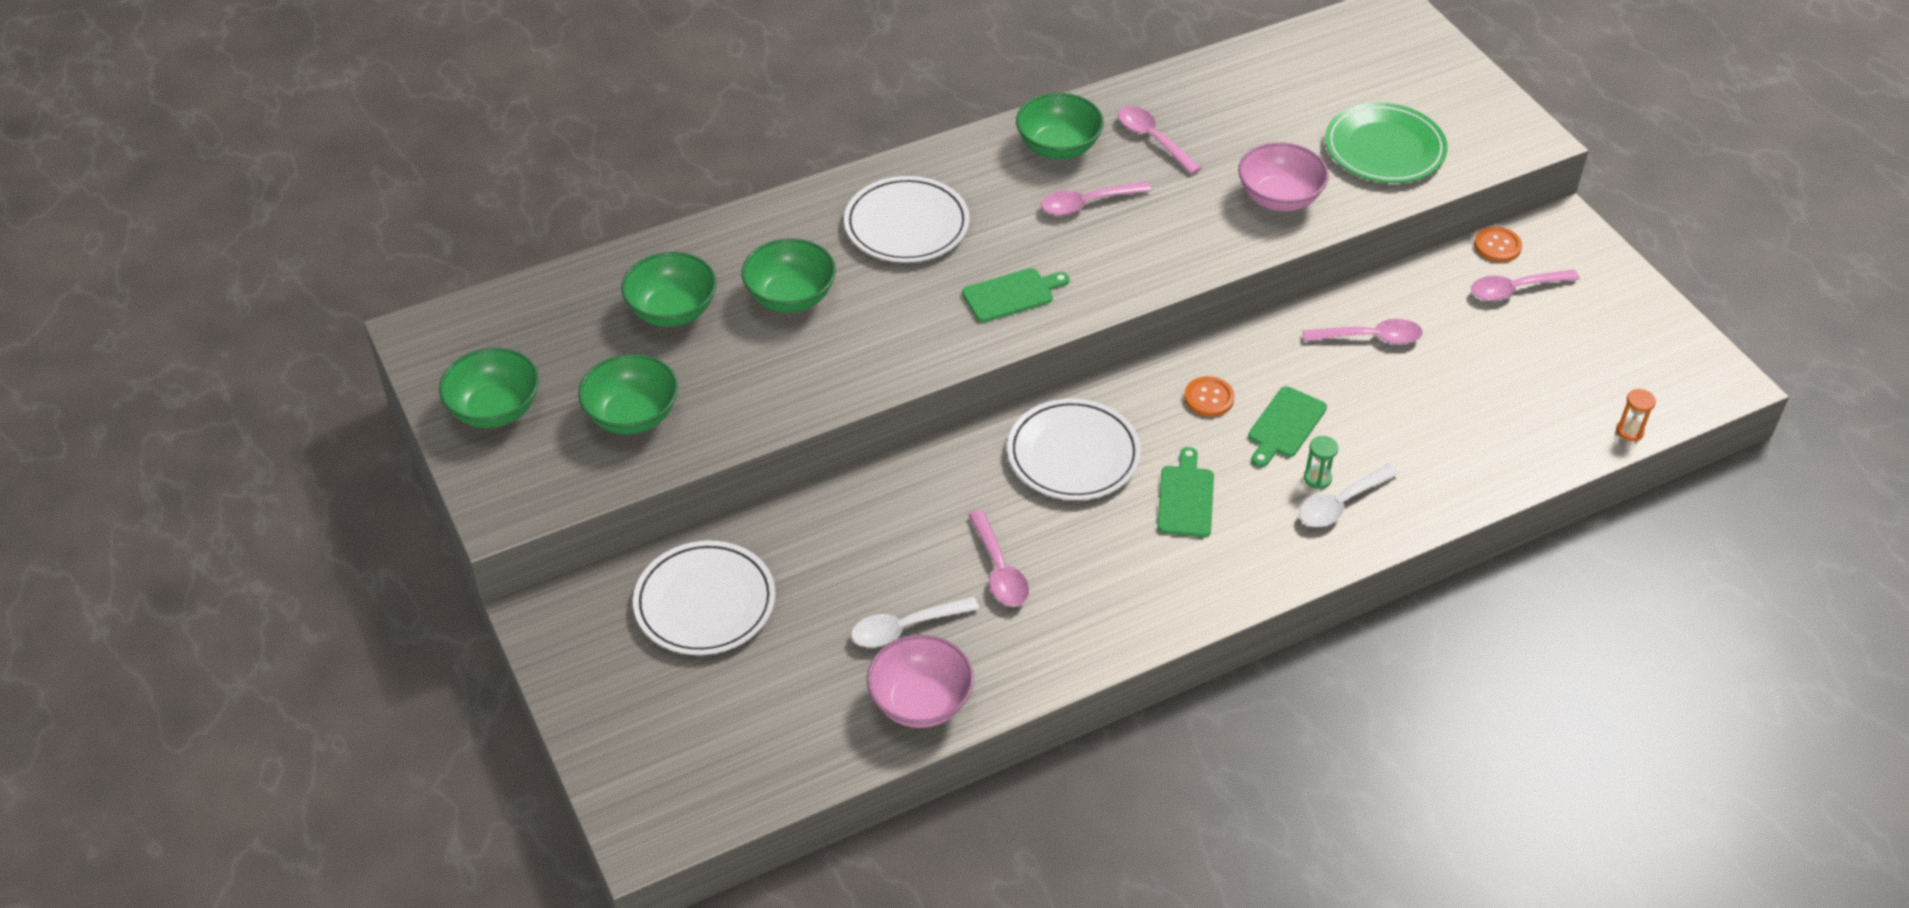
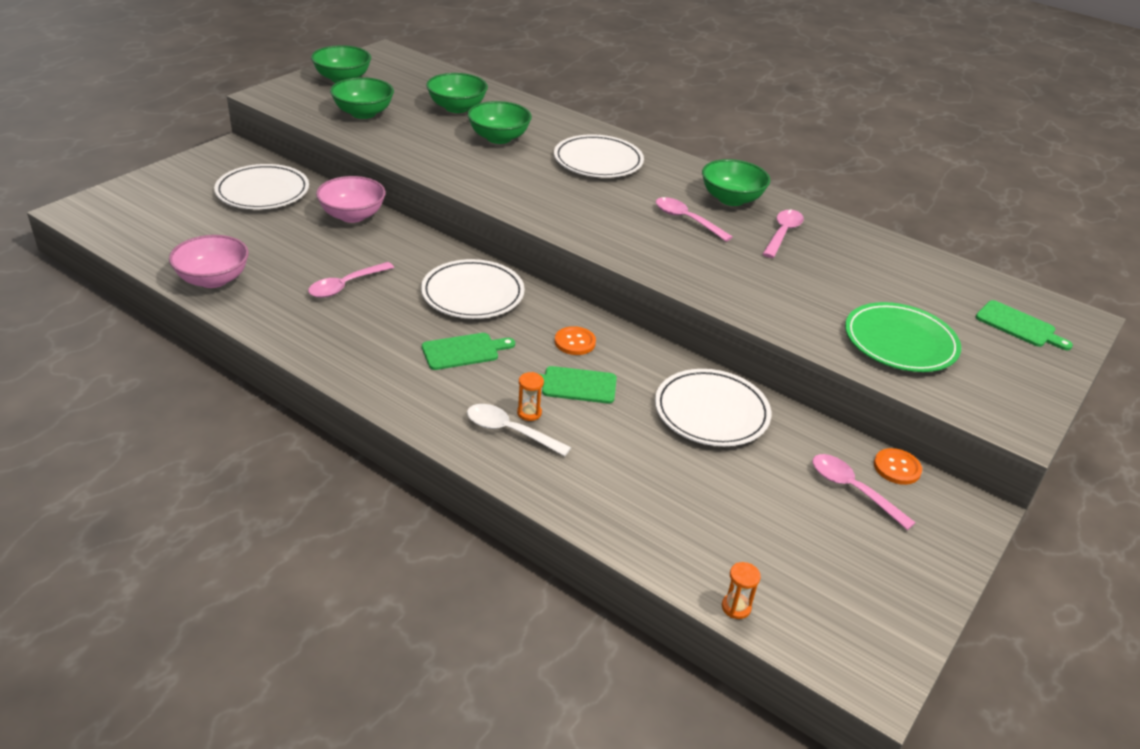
camera: 60 degrees right, 10 degrees down
(905, 628) = (275, 261): white spoon -> none
(1011, 295) = (568, 208): green cutting board -> green cutting board (1018, 326)
(1279, 198) = (781, 300): pink bowl -> pink bowl (352, 215)
(1317, 478) = (529, 413): green hourglass -> orange hourglass
(1370, 338) = (711, 412): pink spoon -> white plate

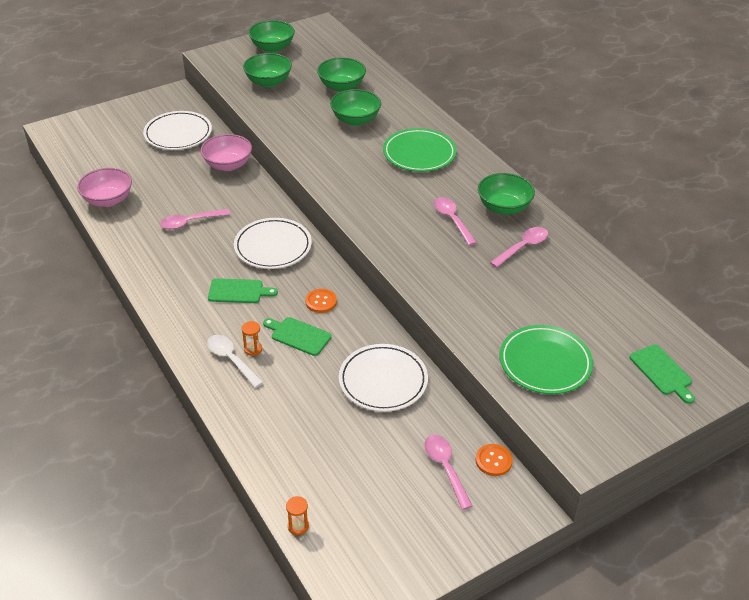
camera: 25 degrees right, 5 degrees up
(598, 161) = (419, 154): white plate -> green plate

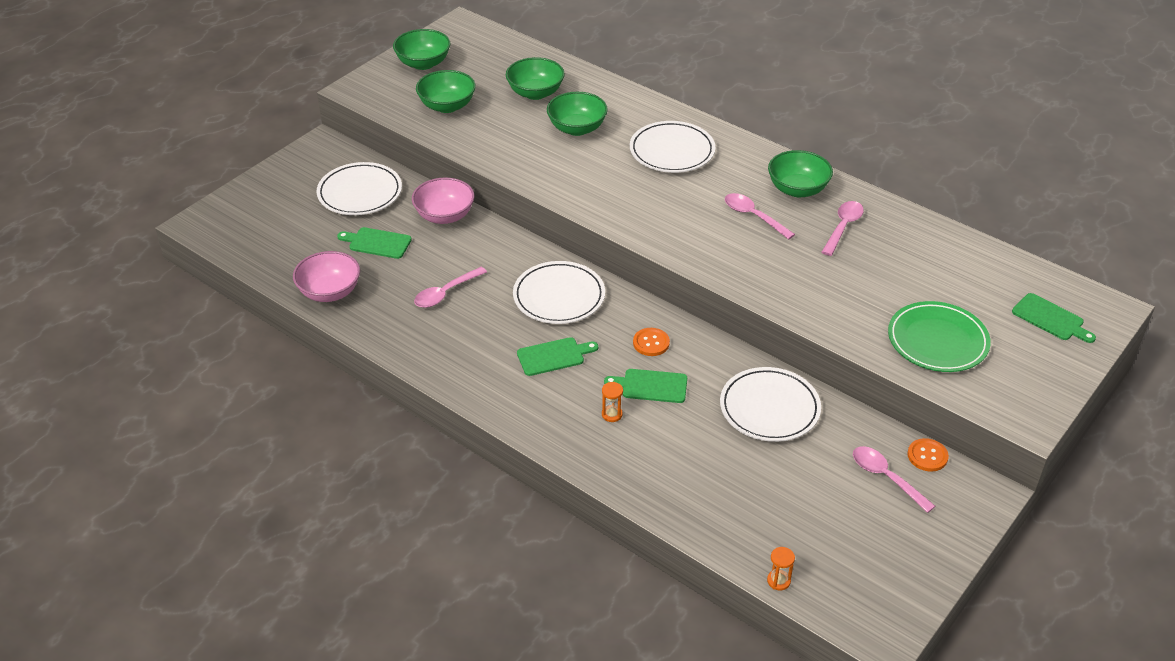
camera: 20 degrees left, 0 degrees up
(166, 173) = (377, 243): none -> green cutting board
(231, 359) = (595, 432): white spoon -> none
(419, 154) = (672, 151): green plate -> white plate

